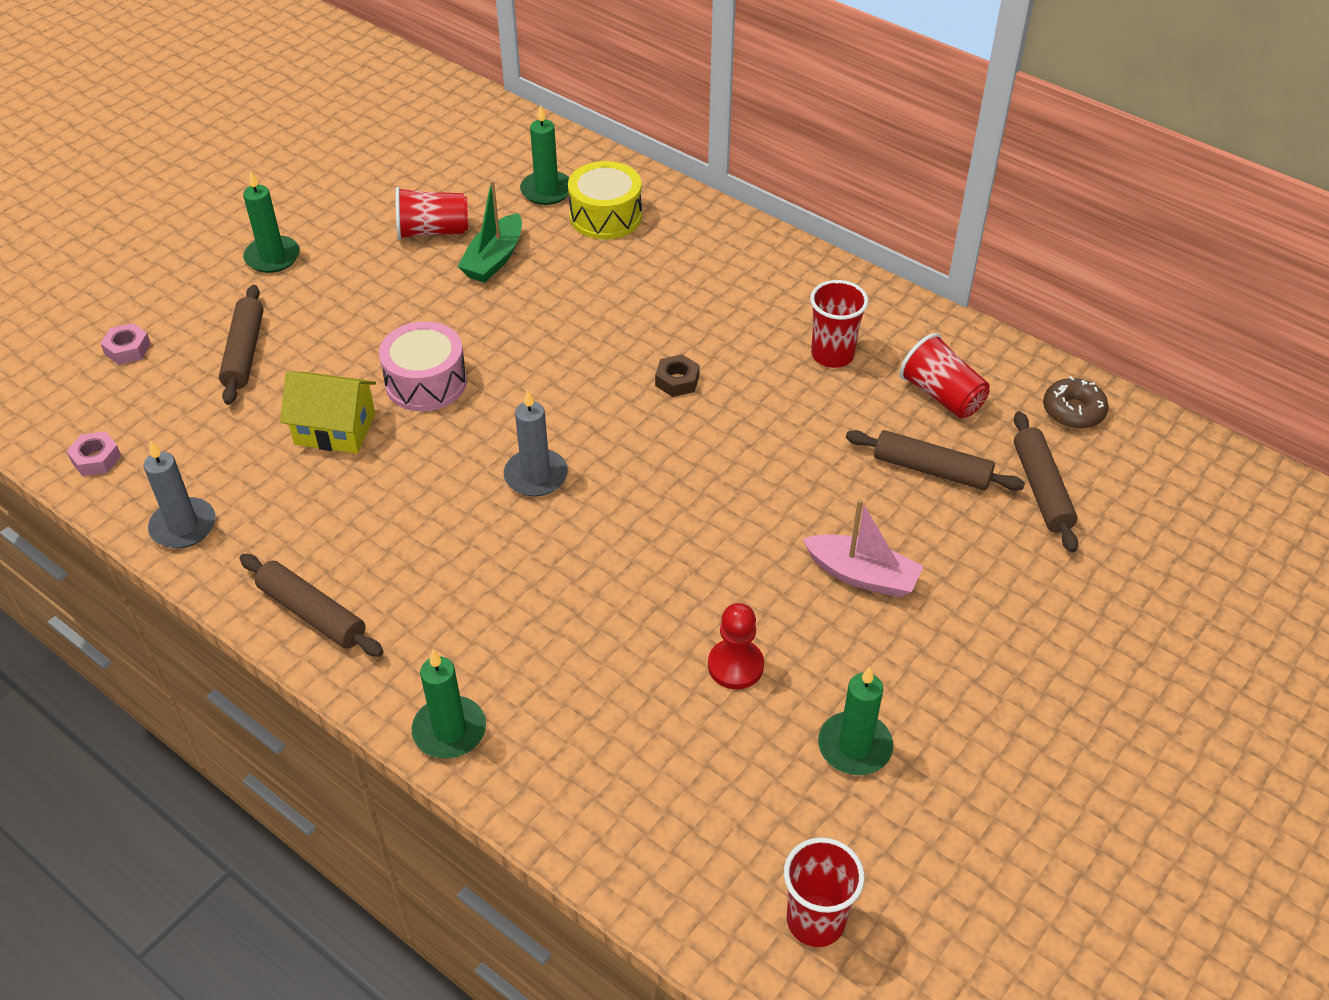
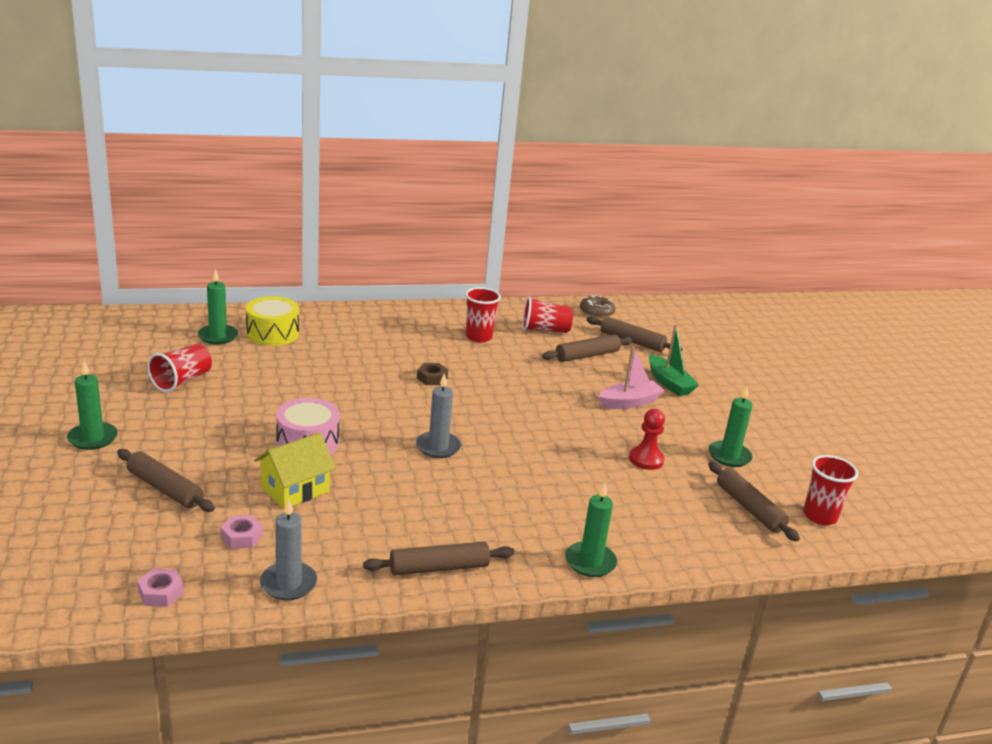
camera: 55 degrees left, 20 degrees down
(128, 349) = (71, 531): pink nut -> pink nut (241, 537)
(494, 259) = (244, 376): green boat -> green boat (669, 383)
(742, 830) = (749, 508): none -> brown rolling pin

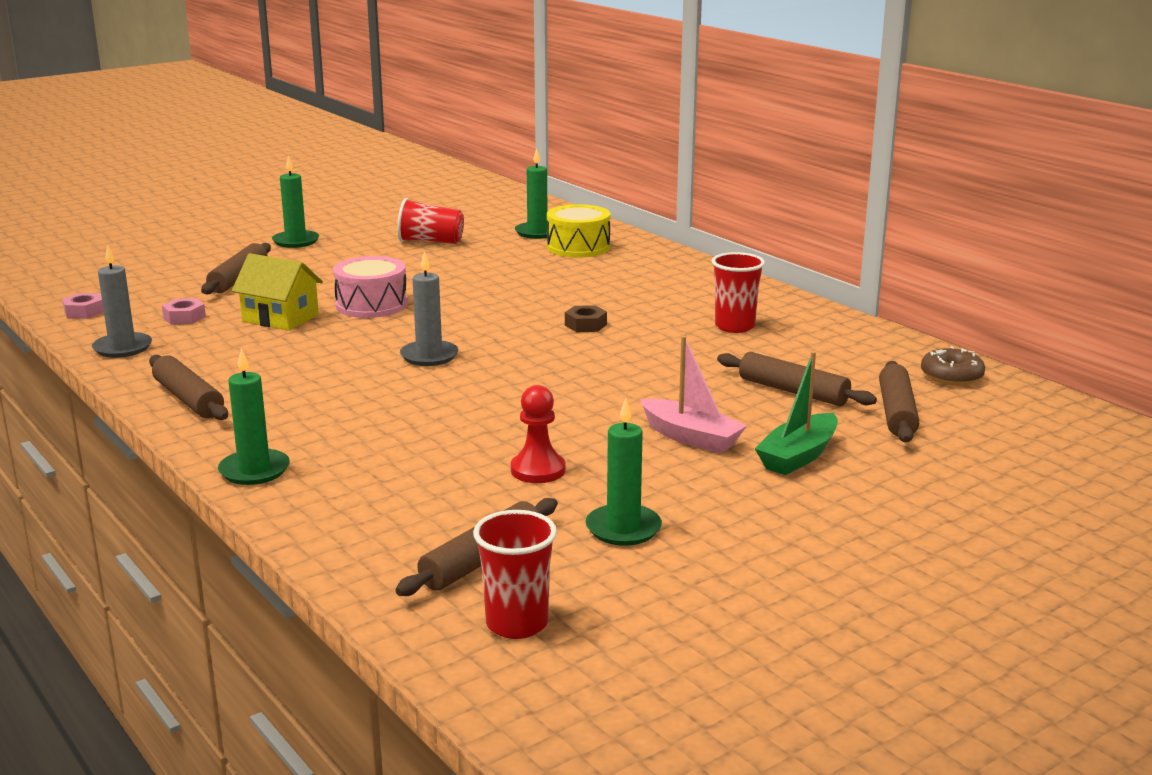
camera: 70 degrees right, 5 degrees down
(545, 330) = (826, 356): red cup -> none

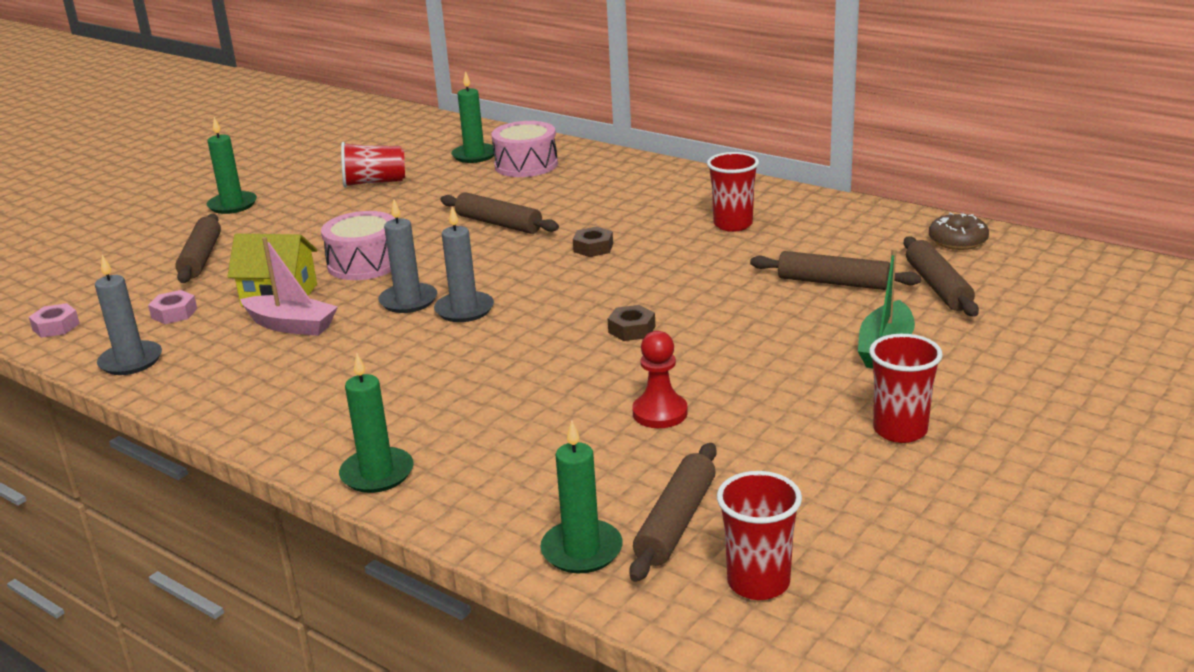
camera: 15 degrees left, 5 degrees up
(189, 399) = (247, 406): brown rolling pin -> brown rolling pin (499, 223)
(386, 341) = (408, 301): none -> grey candle
(567, 398) = (631, 329): none -> brown nut
(578, 247) = (526, 165): yellow drum -> pink drum
(623, 528) = (783, 458): green candle -> green candle (582, 550)
(691, 437) = (776, 349): pink boat -> pink boat (291, 325)
(755, 527) = (900, 430): none -> red cup

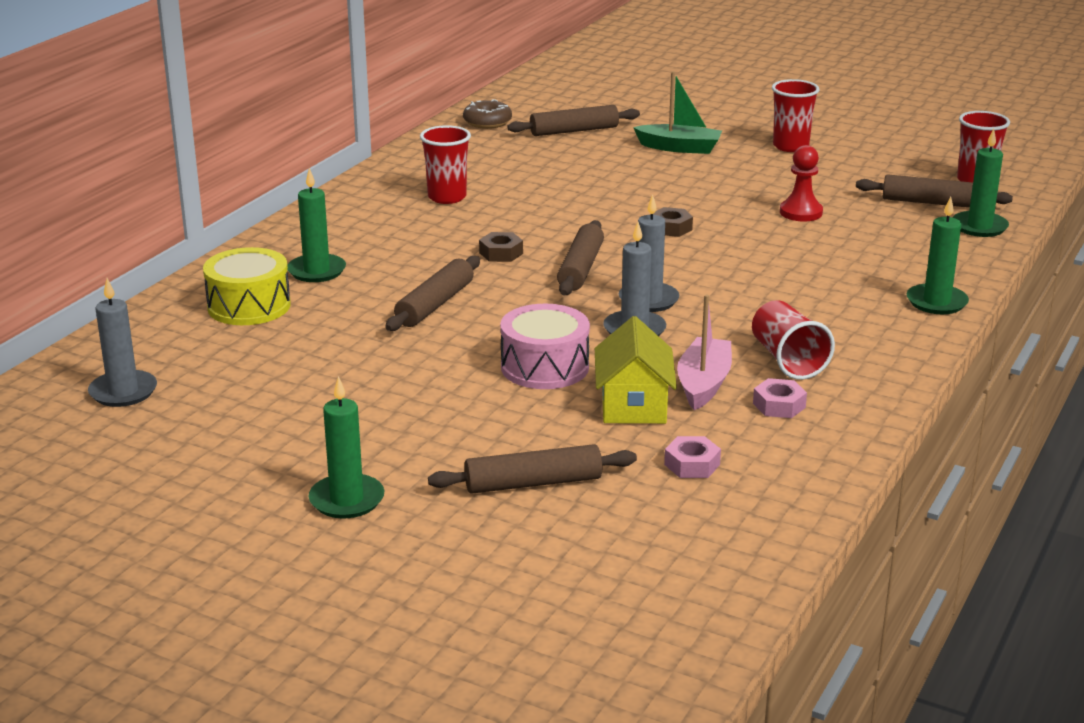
camera: 100 degrees left, 0 degrees up
(56, 326) = (747, 544): pink nut -> pink nut (779, 405)
(131, 361) = (810, 464): grey candle -> grey candle (123, 392)
(374, 182) = (283, 400): red cup -> red cup (787, 360)
(474, 155) = (200, 342): green candle -> green candle (316, 271)
(526, 165) = (249, 306): pink drum -> yellow drum
(833, 282) = (570, 161): brown rolling pin -> brown rolling pin (580, 268)

